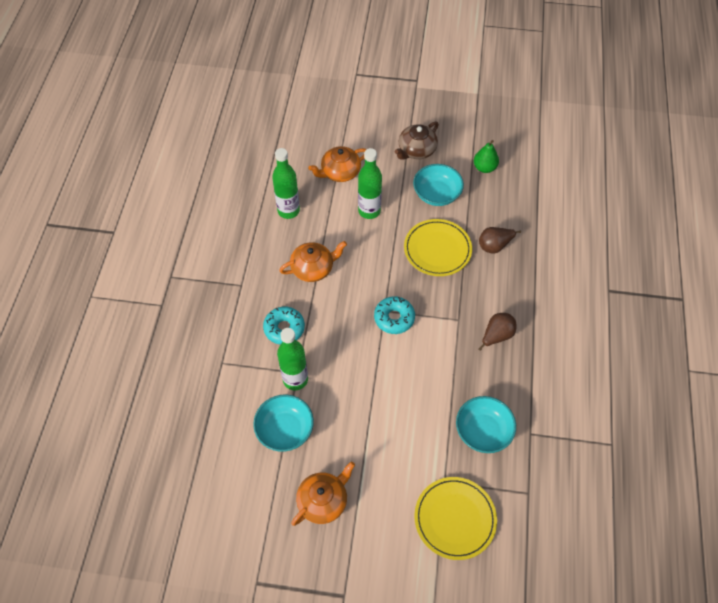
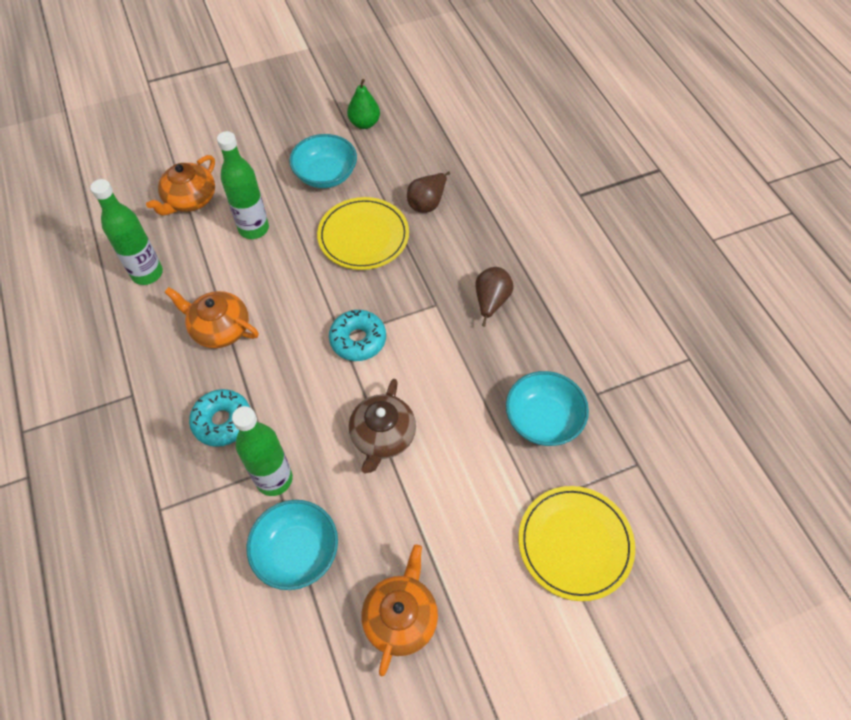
camera: 30 degrees left, 0 degrees up
(313, 268) = (219, 328): orange teapot -> orange teapot turned 105 degrees counterclockwise
(416, 150) = (272, 136): brown teapot -> brown teapot (382, 436)

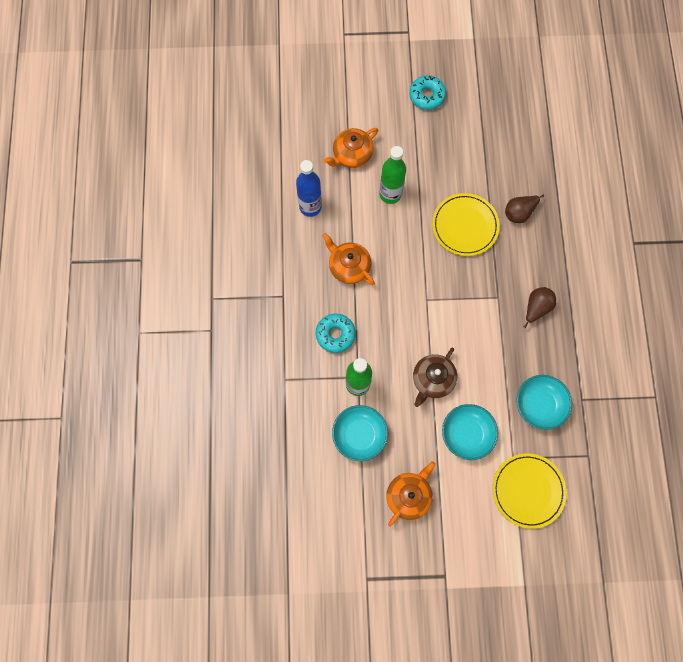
camera: 20 degrees right, 15 degrees up
(147, 273) = (310, 207): green bottle -> blue bottle
(326, 175) = (453, 164): turquoise bowl -> turquoise bowl (466, 434)
(358, 340) = (437, 306): turquoise donut -> turquoise donut (427, 96)
(364, 123) = (495, 126): green pear -> none

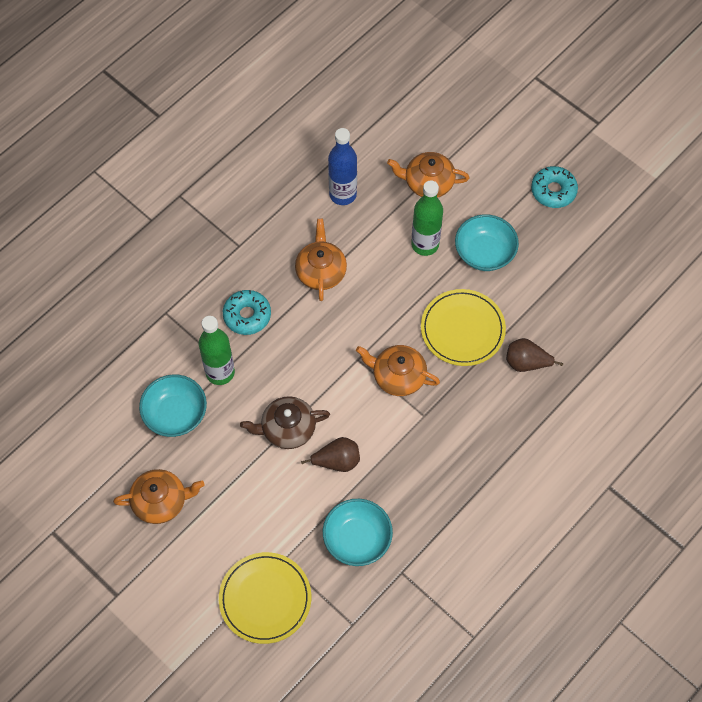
camera: 45 degrees right, 10 degrees down
(459, 288) = (398, 376): none -> orange teapot
(466, 434) = (266, 500): turquoise bowl -> turquoise bowl (484, 252)
(536, 308) = (449, 457): brown pear -> brown pear (337, 461)

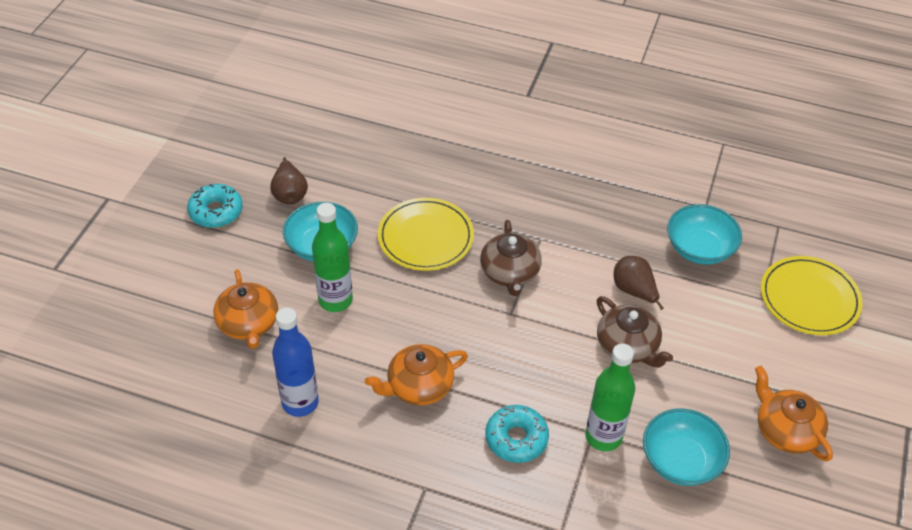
camera: 115 degrees left, 15 degrees down
(398, 376) = (510, 272): orange teapot -> brown teapot
(526, 363) = (436, 179): brown pear -> brown pear (290, 194)

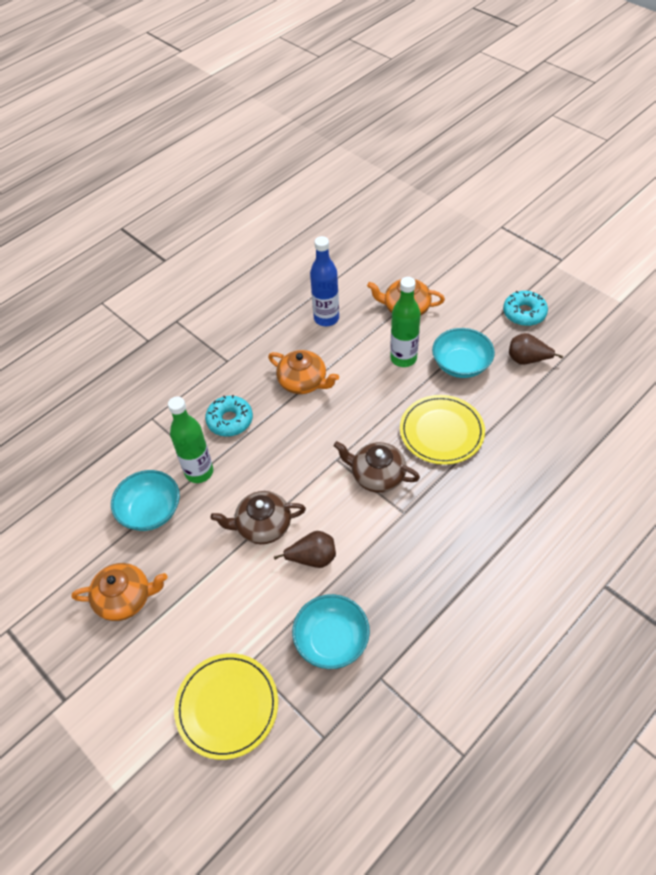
camera: 120 degrees right, 5 degrees up
(419, 386) = (303, 382): orange teapot -> orange teapot turned 120 degrees clockwise

